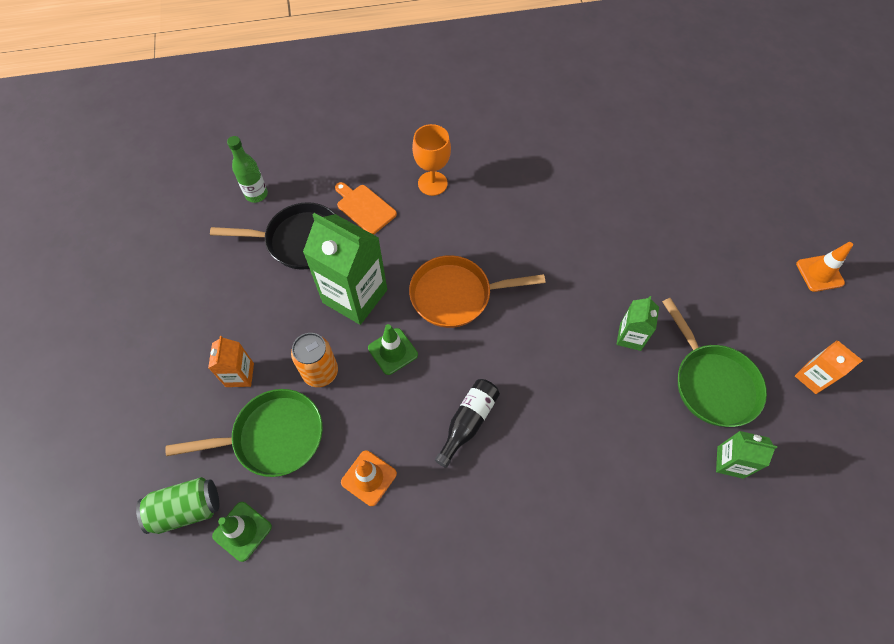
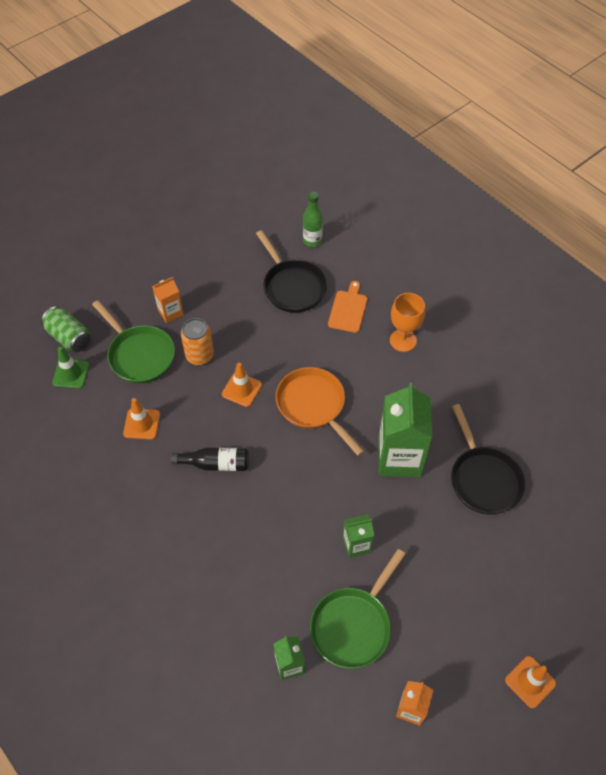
camera: 60 degrees right, 5 degrees down
(355, 296) = (270, 343): green carton -> green carton (399, 457)
(393, 351) = (242, 389): green traffic cone -> orange traffic cone
(615, 202) = (483, 479): none -> black pan

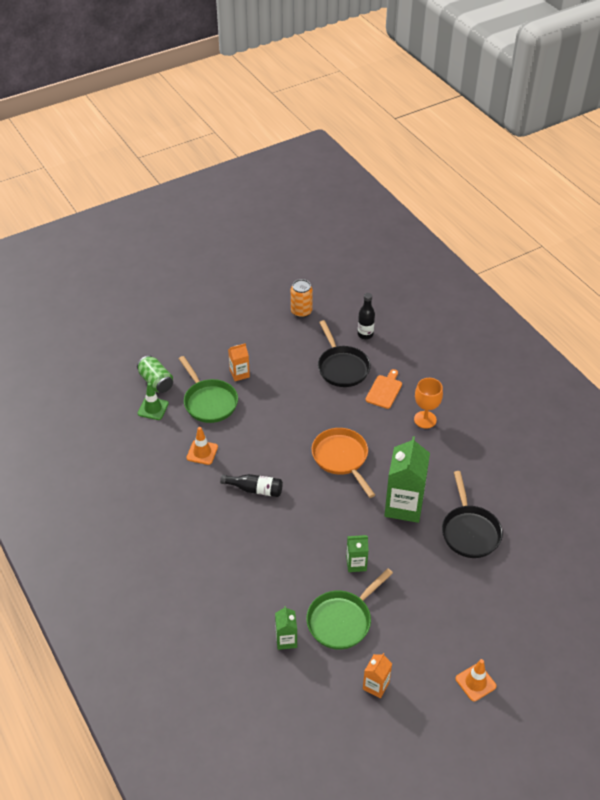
camera: 10 degrees right, 10 degrees down
(199, 355) = (257, 409): orange can -> orange can (301, 312)
(242, 389) = (286, 438): orange traffic cone -> none
(312, 241) = (365, 334): green bottle -> black bottle

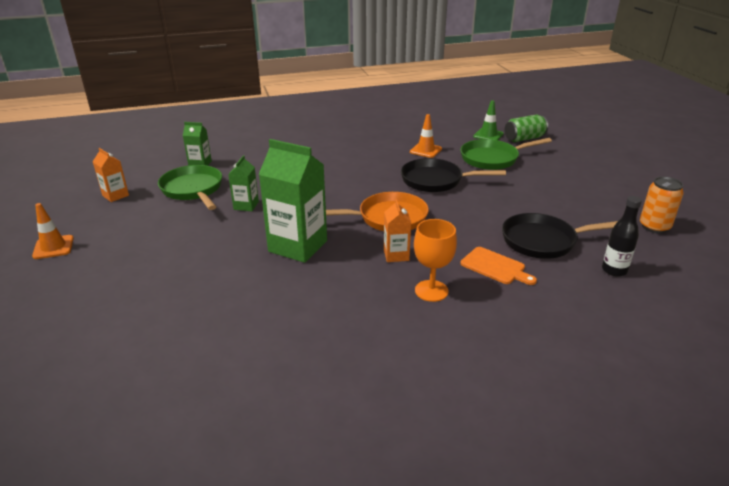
camera: 105 degrees right, 15 degrees down
(239, 374) = (533, 177): orange carton -> orange carton (396, 255)
(255, 489) = (368, 168): black bottle -> none
(469, 531) = (228, 287): black pan -> black pan (436, 180)

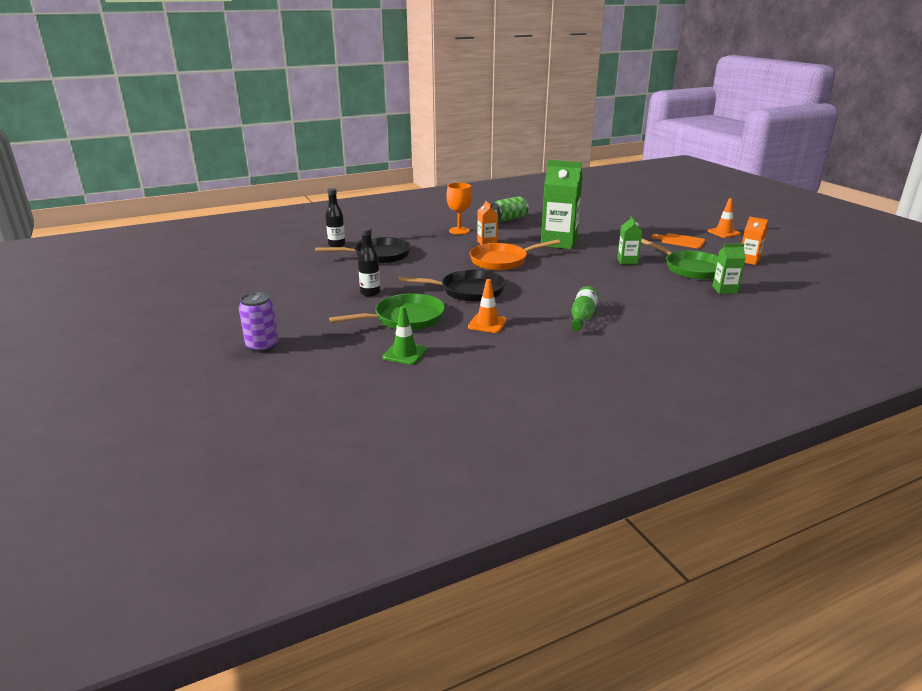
camera: 170 degrees right, 5 degrees down
(348, 150) = (582, 317): none -> green bottle
(495, 267) = (418, 242): orange cutting board -> orange cutting board (681, 241)
(524, 139) = (354, 351): green can -> green can (509, 219)
(532, 186) = (370, 293): none -> black bottle
(595, 146) = (262, 346): none -> purple can
(654, 227) = (281, 269): orange can -> none

